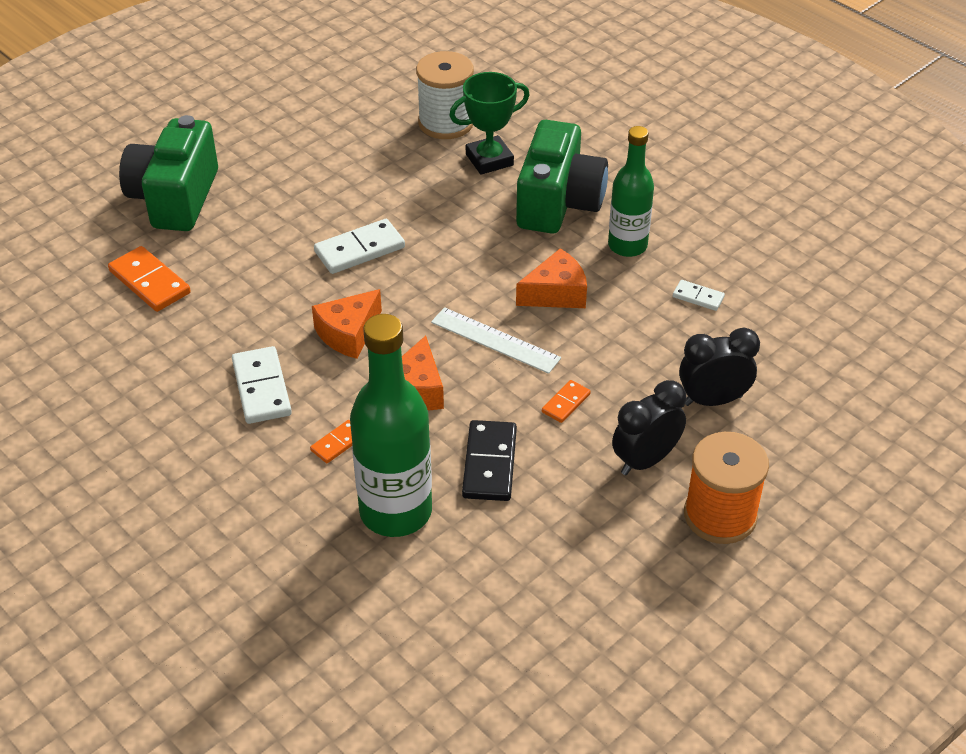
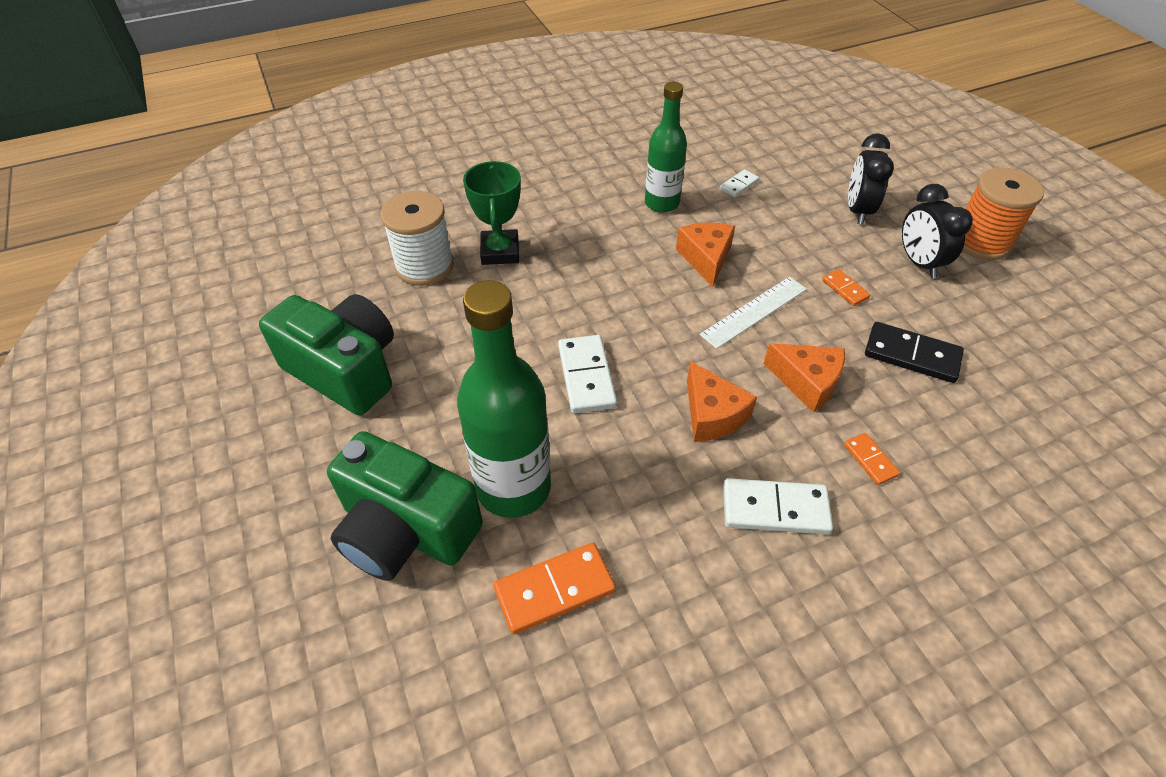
camera: 70 degrees left, 5 degrees up
(395, 511) = (967, 436): green bottle -> green bottle (513, 487)
(558, 202) = (585, 226): green camera -> green camera (345, 370)

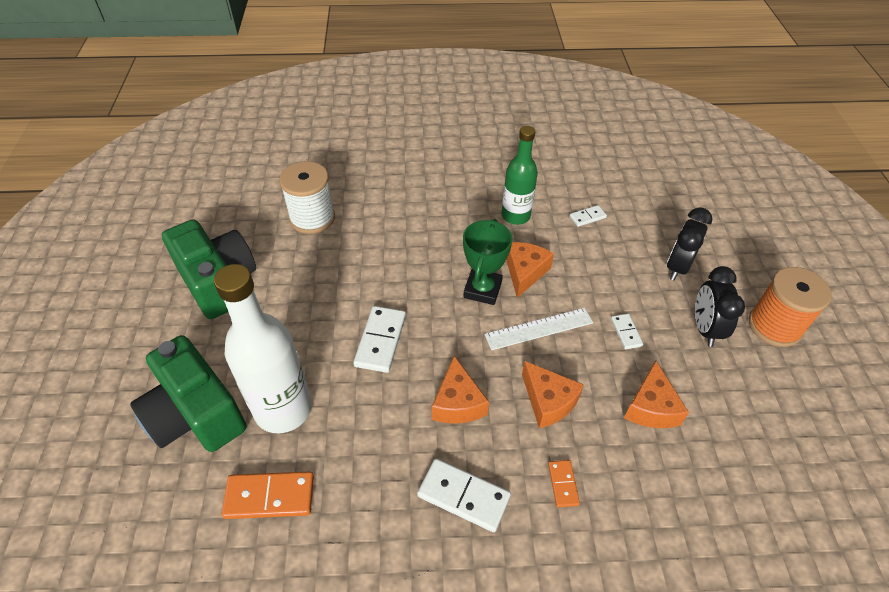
camera: 20 degrees right, 0 degrees up
(500, 252) = (371, 222): green trophy -> green trophy (482, 290)
(513, 487) = (283, 409): green bottle -> white bottle
(845, 289) = (626, 332): orange domino -> white domino
(912, 355) = (651, 407): black domino -> orange cheese

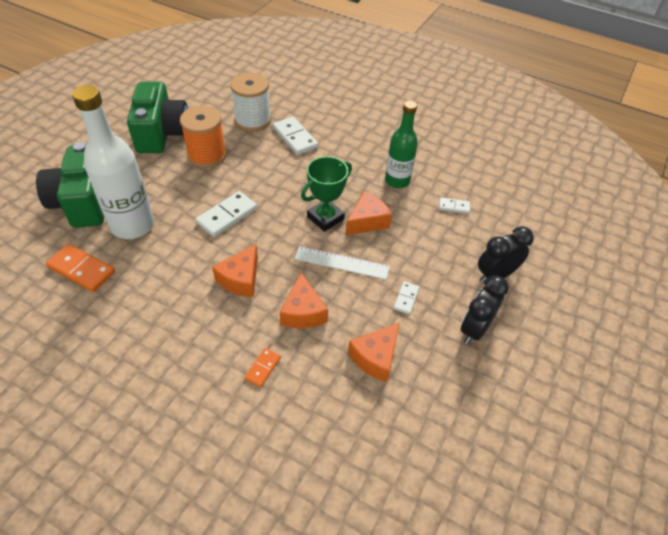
camera: 30 degrees right, 0 degrees up
(463, 496) = (191, 336): white domino -> white domino (295, 137)
(774, 326) = (539, 359): orange spool -> orange spool (207, 155)

